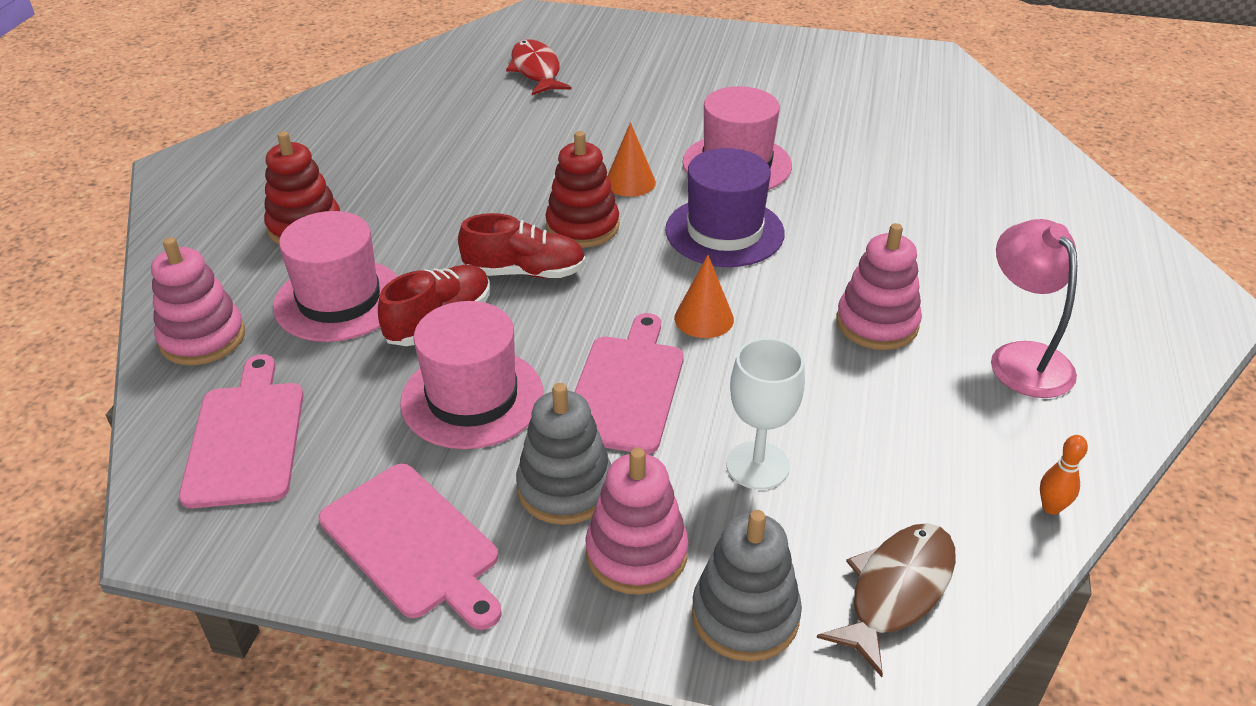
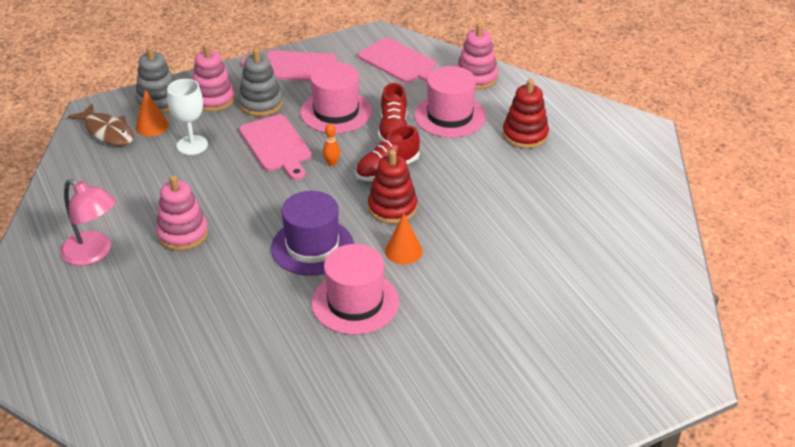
camera: 140 degrees right, 0 degrees up
(536, 70) = (591, 311): red fish -> none
(704, 318) = (273, 192): orange cone -> orange cone (152, 126)
(896, 591) = (107, 132): brown fish -> brown fish turned 45 degrees counterclockwise
(1051, 507) = (55, 188): orange bowling pin -> orange bowling pin (332, 163)

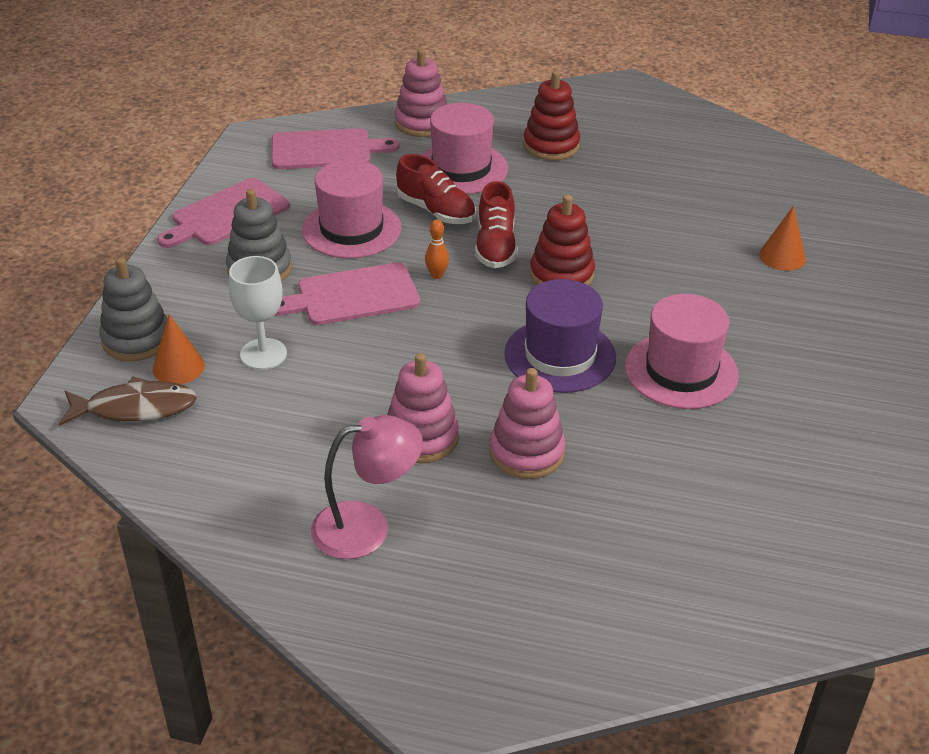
camera: 50 degrees left, 0 degrees up
(213, 99) = (197, 297): pink stacking toy -> pink stacking toy (526, 452)
(276, 145) = (352, 295): pink cutting board -> pink cutting board turned 150 degrees clockwise
(403, 251) = (637, 302): orange cone -> orange cone (782, 256)

